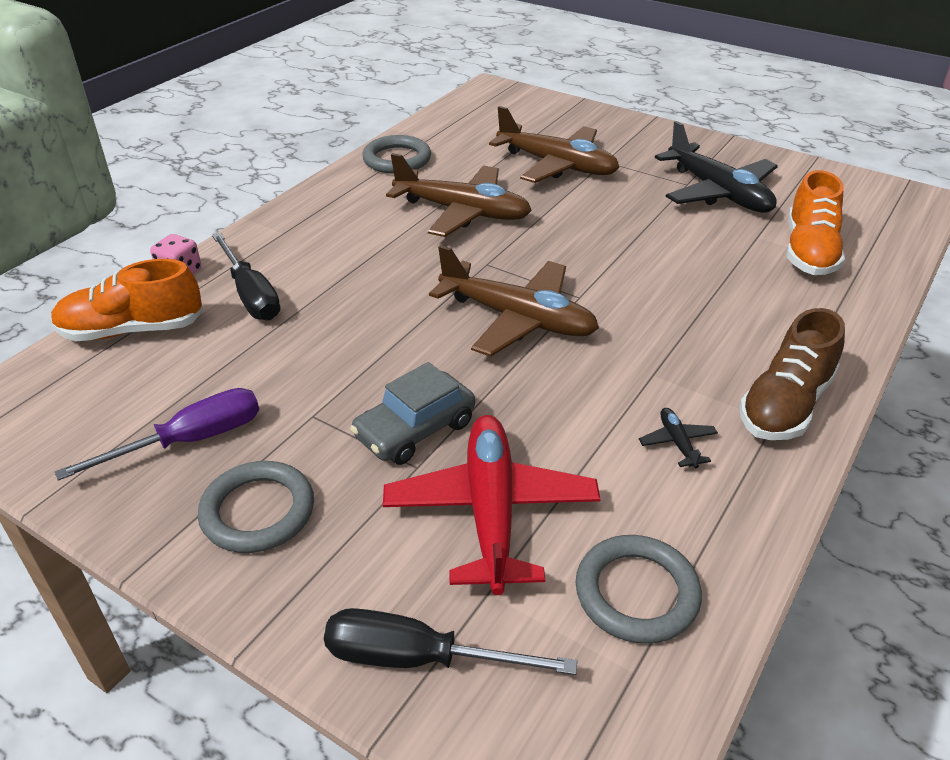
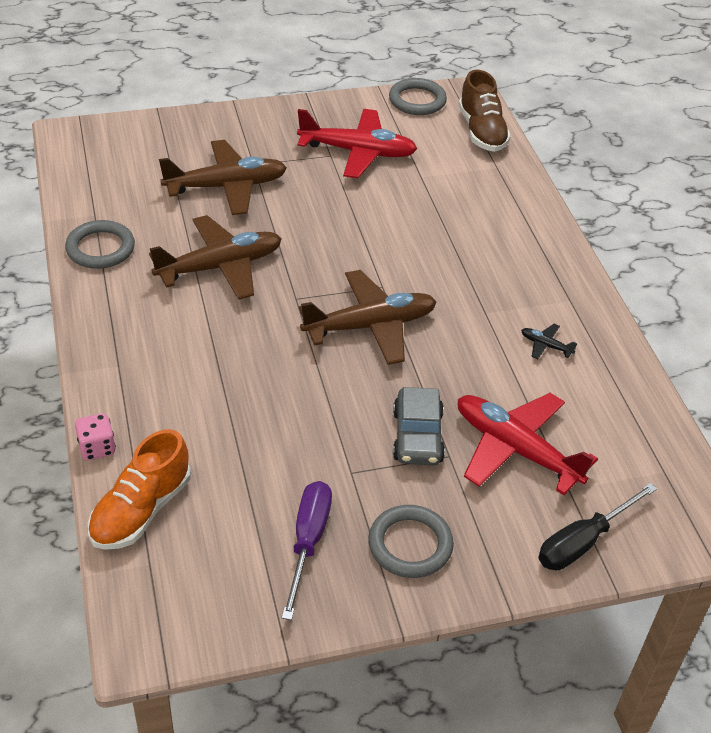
camera: 50 degrees left, 5 degrees up
(251, 295) = (179, 427): black screwdriver -> none
(636, 593) = (623, 436): grey ring -> grey ring (417, 100)
(718, 193) = (358, 152): black plane -> red plane
(785, 405) = (564, 287): brown shoe -> brown shoe (482, 132)
(809, 251) = (460, 171): orange shoe -> none

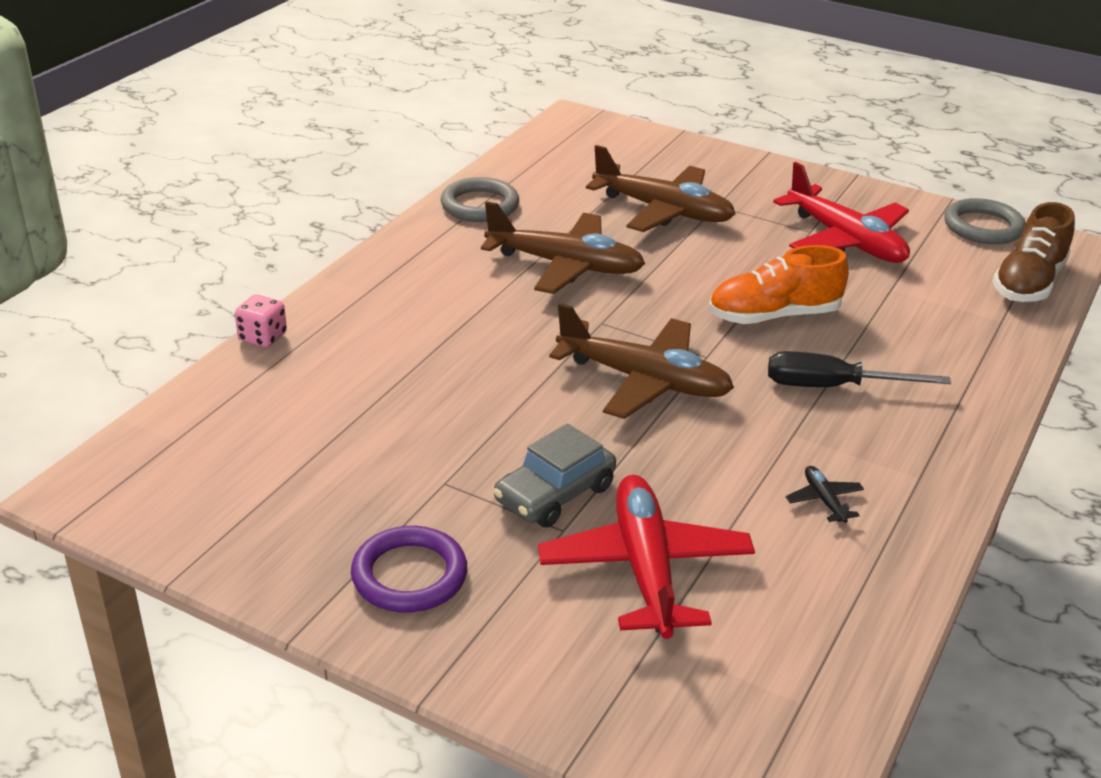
camera: 45 degrees right, 10 degrees down
(141, 510) = (227, 400): orange shoe -> orange shoe (773, 316)
(308, 542) = (321, 510): purple screwdriver -> none
(410, 545) = (409, 575): grey ring -> purple ring
(583, 542) = (596, 698): black screwdriver -> black screwdriver (832, 386)

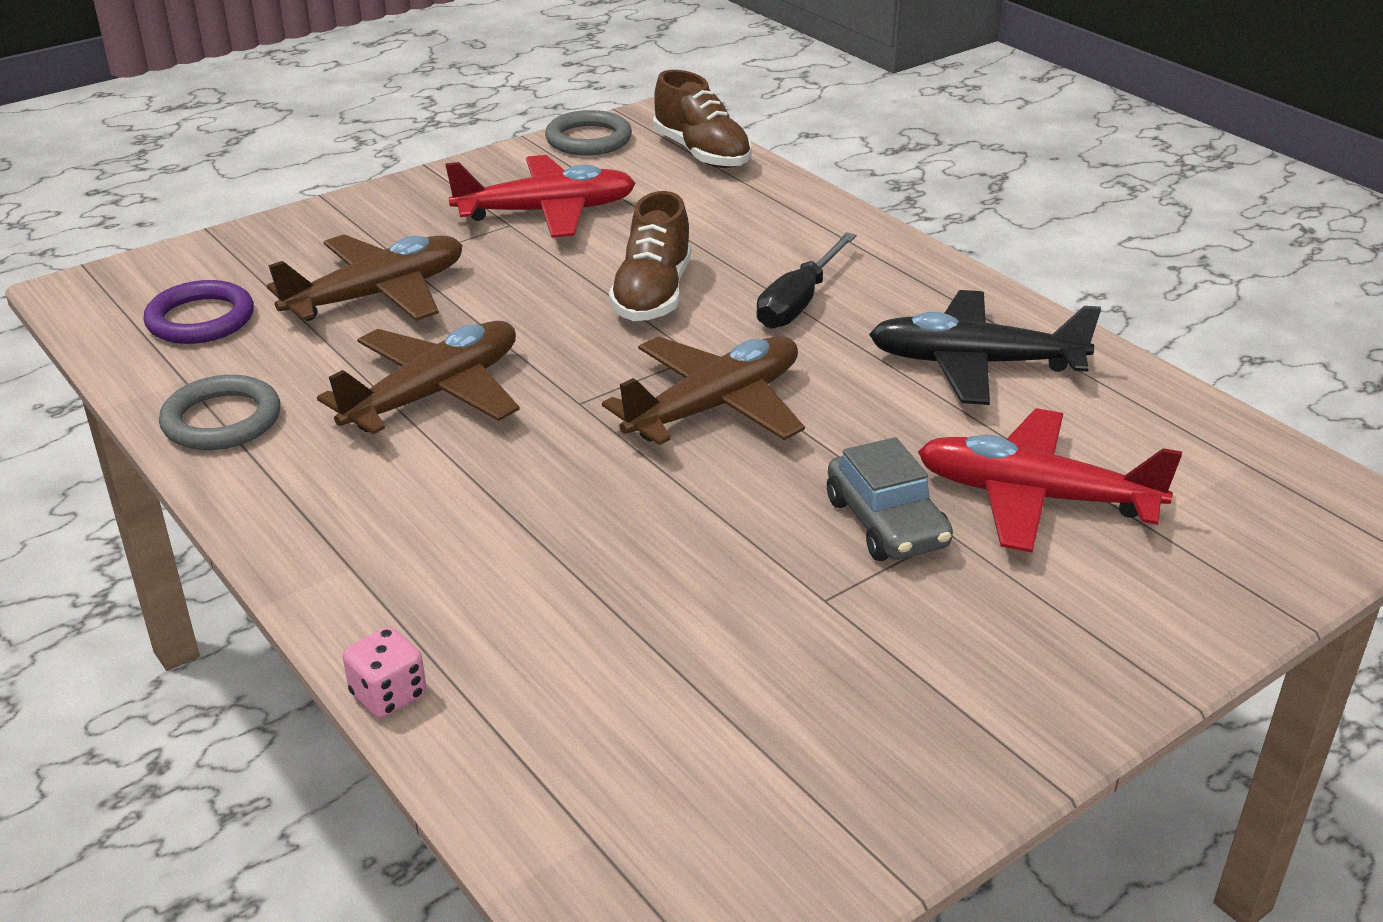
camera: 65 degrees left, 0 degrees up
(409, 575) = (985, 667): purple ring -> purple ring (200, 319)
(773, 316) = (652, 294): orange shoe -> brown shoe
(824, 500) = (974, 363): black plane -> black plane, size x2.46

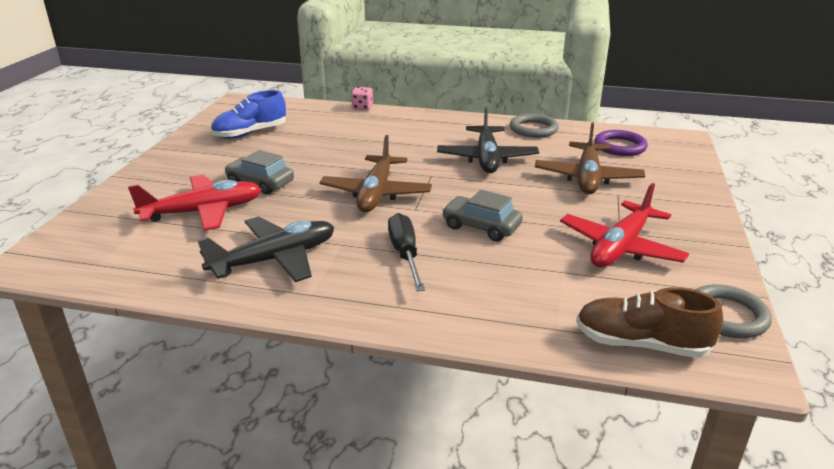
camera: 140 degrees right, 5 degrees down
(435, 394) = (486, 158): brown plane -> black plane
(652, 294) = (481, 227): brown shoe -> grey car
(777, 723) = (250, 133): none -> blue shoe

